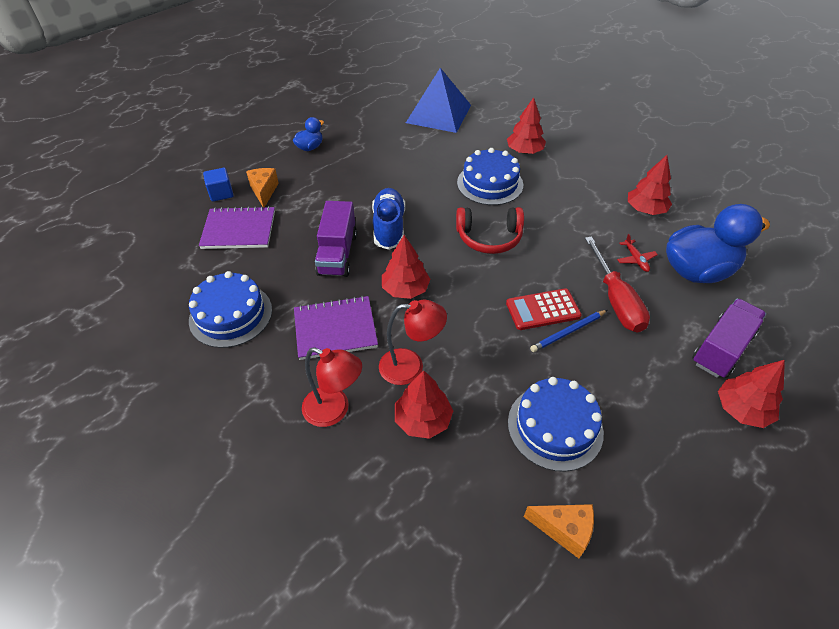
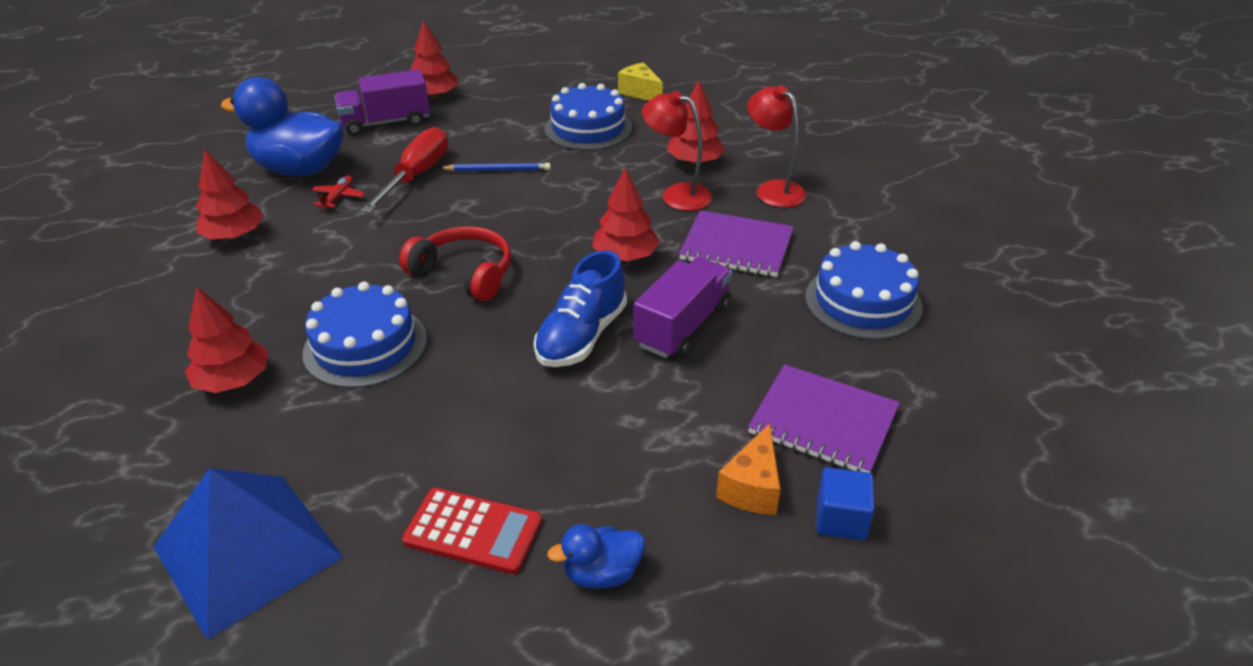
camera: 150 degrees left, 10 degrees down
(543, 310) = (498, 192): red calculator -> red calculator (473, 531)
(564, 530) = (640, 93): orange cheese -> yellow cheese

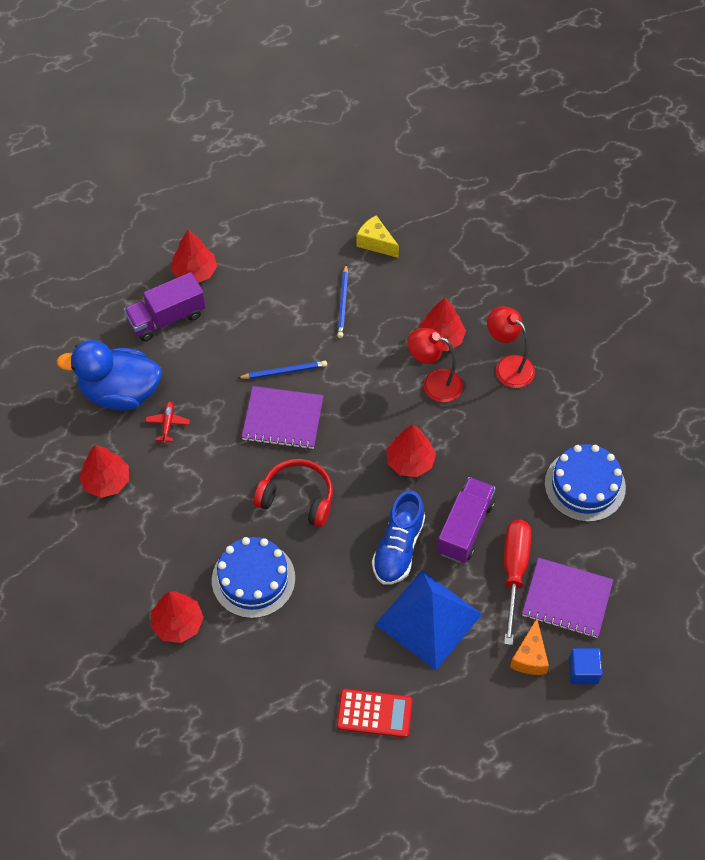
camera: 10 degrees left, 20 degrees up
(247, 552) = (249, 748): blue pyramid -> blue pyramid (428, 619)
(416, 175) = (220, 388): red screwdriver -> red screwdriver (514, 572)
(588, 128) = (343, 303): blue cake -> blue pencil
(602, 573) = (455, 729): blue duck -> none
(736, 247) = (489, 439): purple notebook -> purple notebook (283, 419)

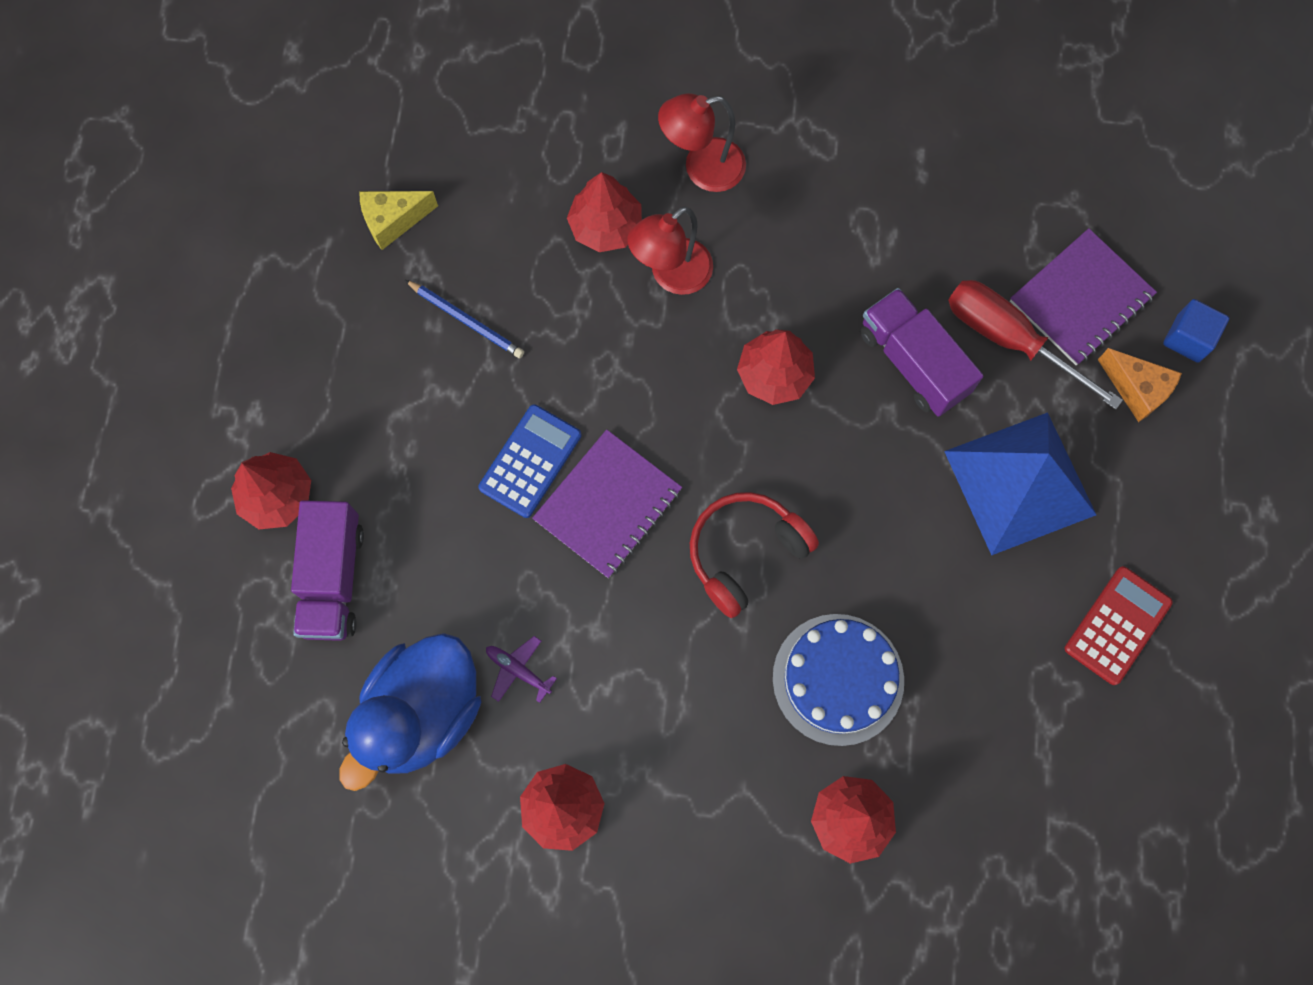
camera: 60 degrees left, 15 degrees up
(168, 424) = (518, 670): red plane -> purple plane
(284, 371) = (530, 461): blue pencil -> blue calculator
(398, 548) = (895, 462): blue shoe -> none
(585, 485) = (933, 182): blue cake -> none

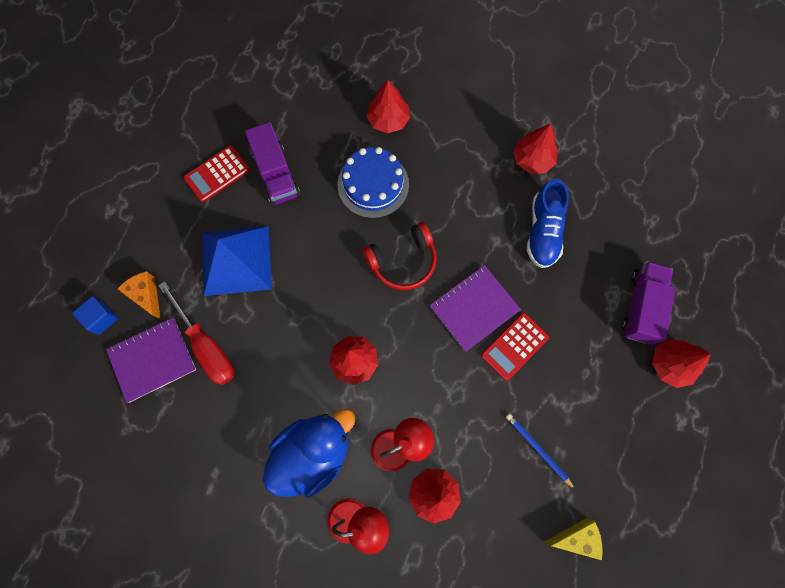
camera: 165 degrees left, 0 degrees up
(422, 713) = (599, 223): blue duck -> blue duck (313, 452)
(518, 670) = (543, 231): purple plane -> blue shoe
(530, 461) = (514, 346): blue calculator -> red calculator
(913, 362) = (269, 347): purple truck -> purple truck (276, 174)

